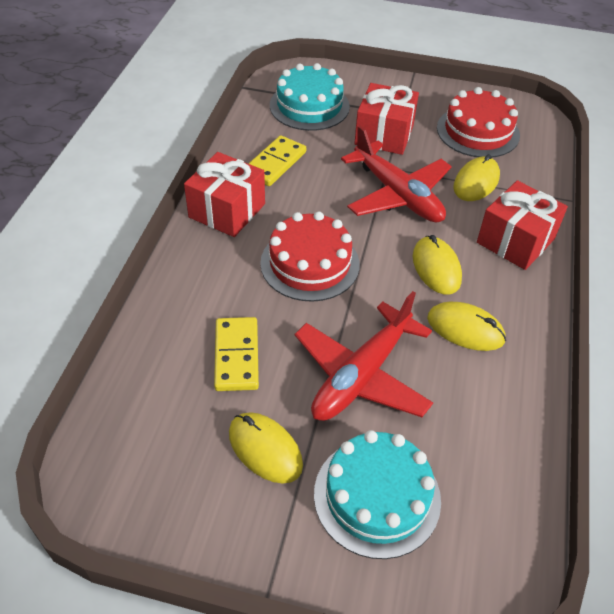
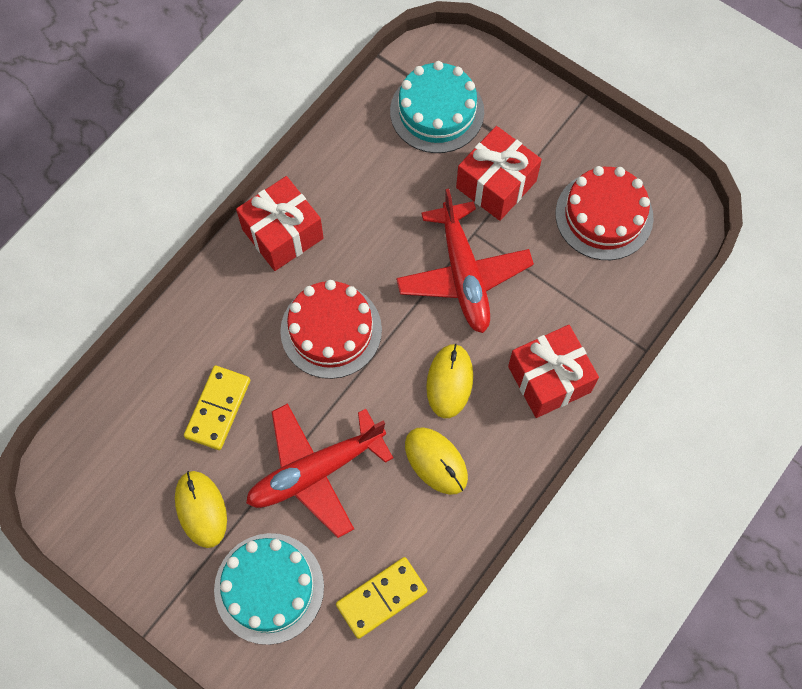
camera: 25 degrees right, 20 degrees up
(275, 163) = (359, 186): yellow domino -> yellow domino (381, 598)
(476, 182) = (556, 287): yellow mouse -> none

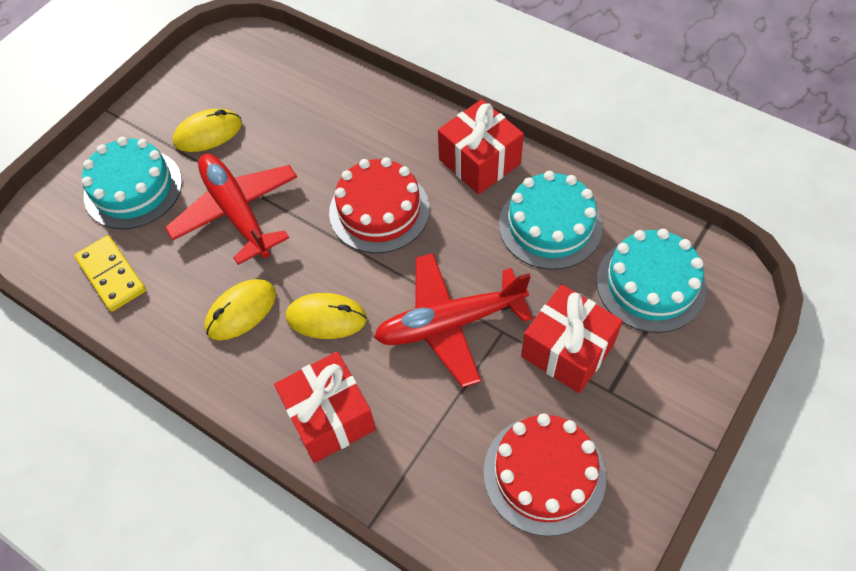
camera: 90 degrees right, 10 degrees down
(218, 409) = (299, 134): yellow domino -> none
(366, 181) = (550, 225): none -> turquoise cake

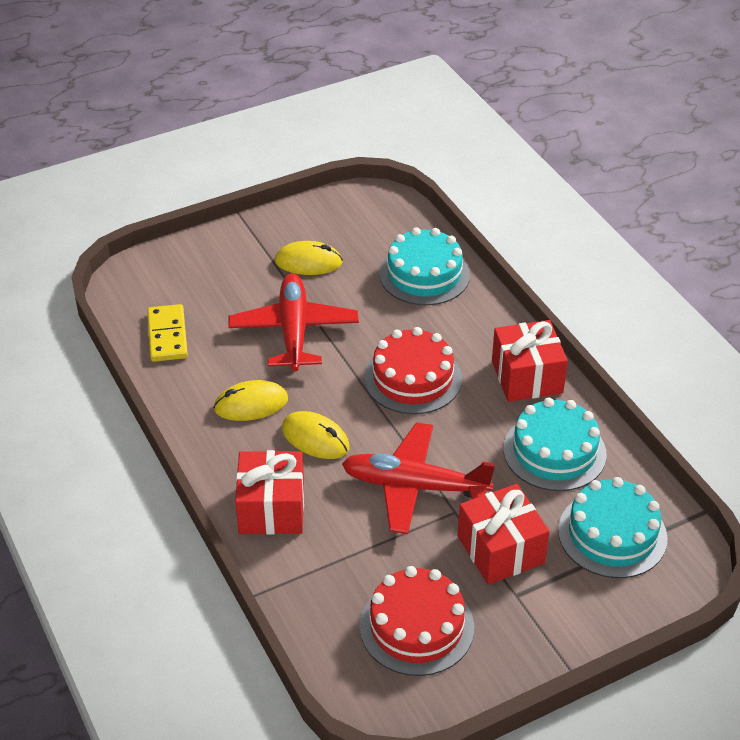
camera: 25 degrees right, 15 degrees down
(133, 188) = (222, 279): turquoise cake -> turquoise cake (424, 274)

